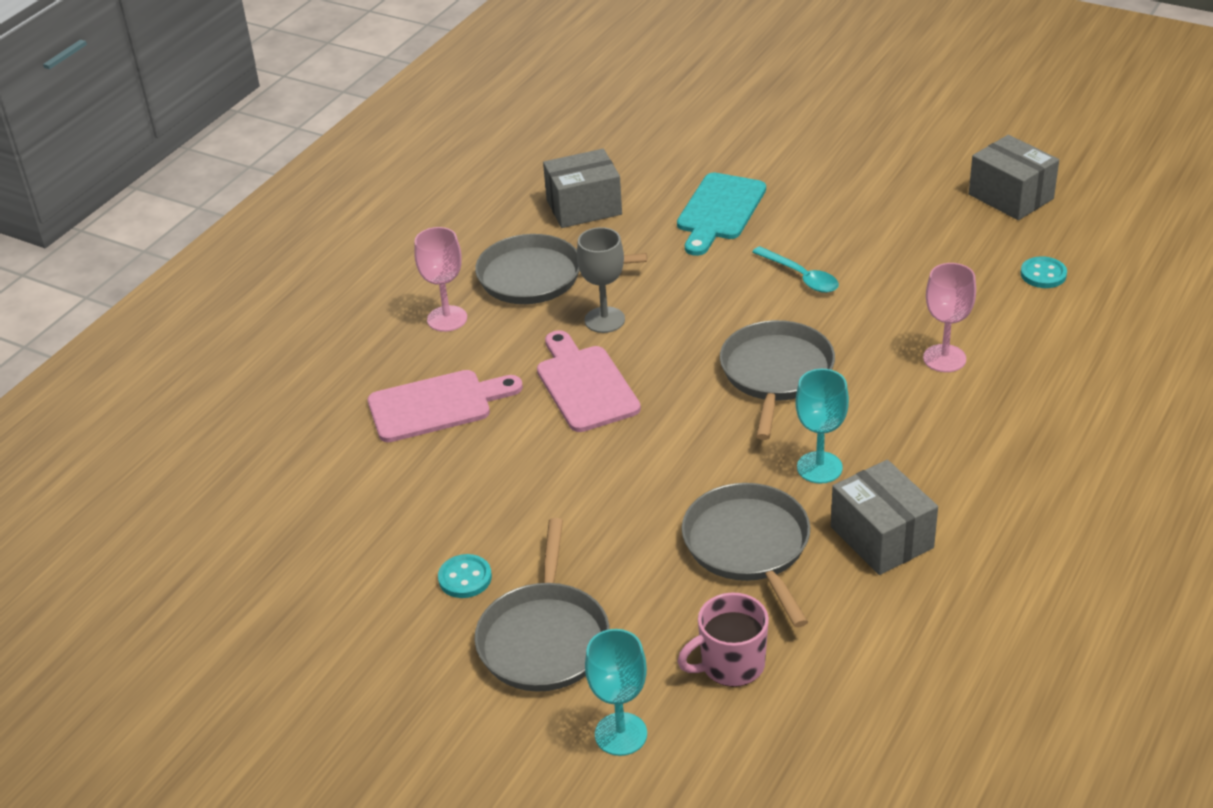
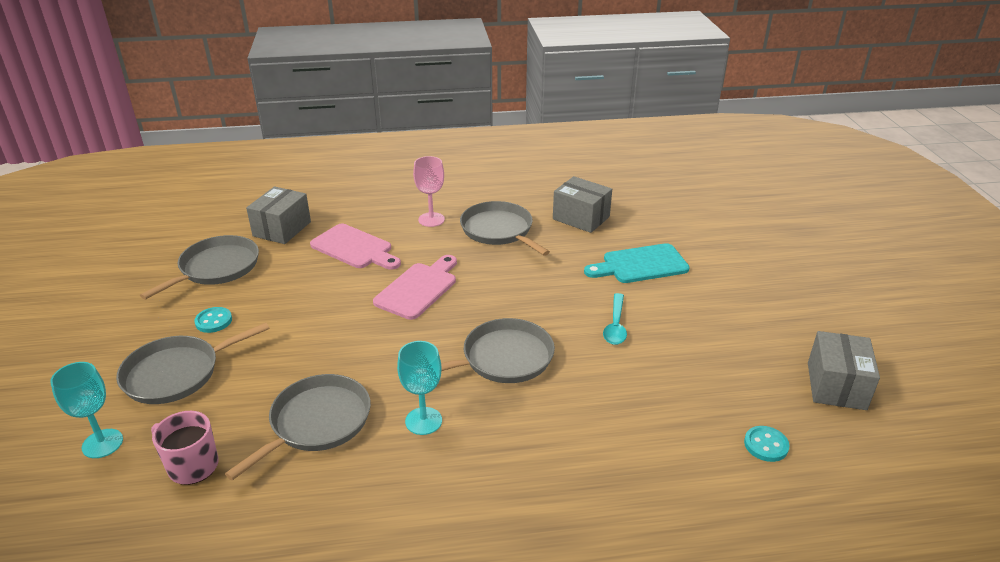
camera: 50 degrees right, 5 degrees down
(338, 543) = (216, 268): none -> grey pan
(604, 320) = (485, 269): grey goblet -> none
(881, 537) = (372, 486): grey box -> grey box (282, 229)
(944, 358) = (603, 433): pink goblet -> none

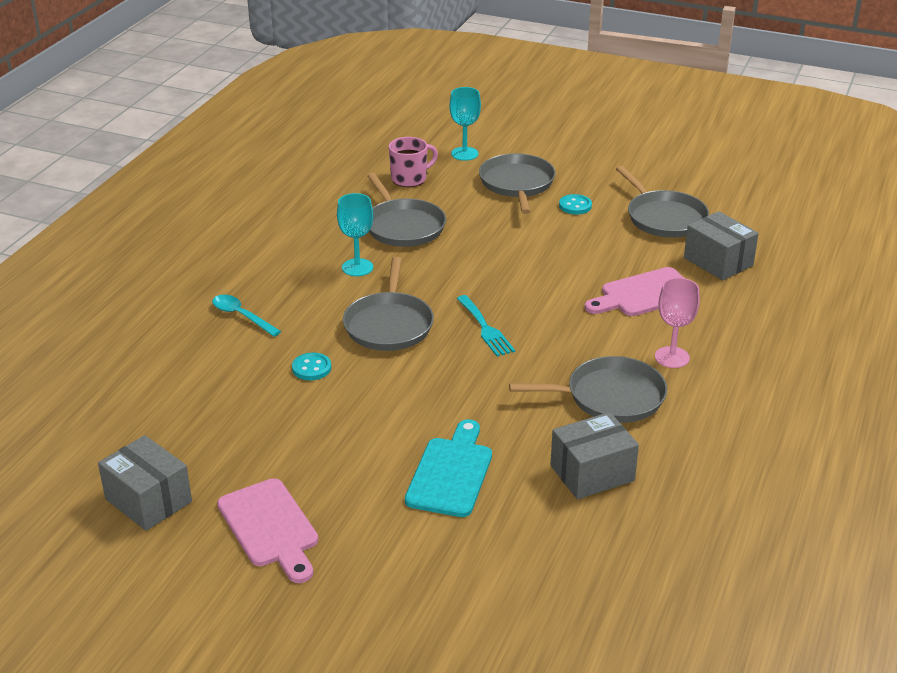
camera: 120 degrees right, 0 degrees up
(418, 288) = (536, 312): pink cutting board -> pink cutting board (270, 527)
(463, 305) = (485, 328): none -> turquoise fork
(615, 325) = (368, 405): turquoise spoon -> turquoise spoon (241, 316)
(766, 445) = (148, 415): turquoise button -> turquoise button (311, 368)

